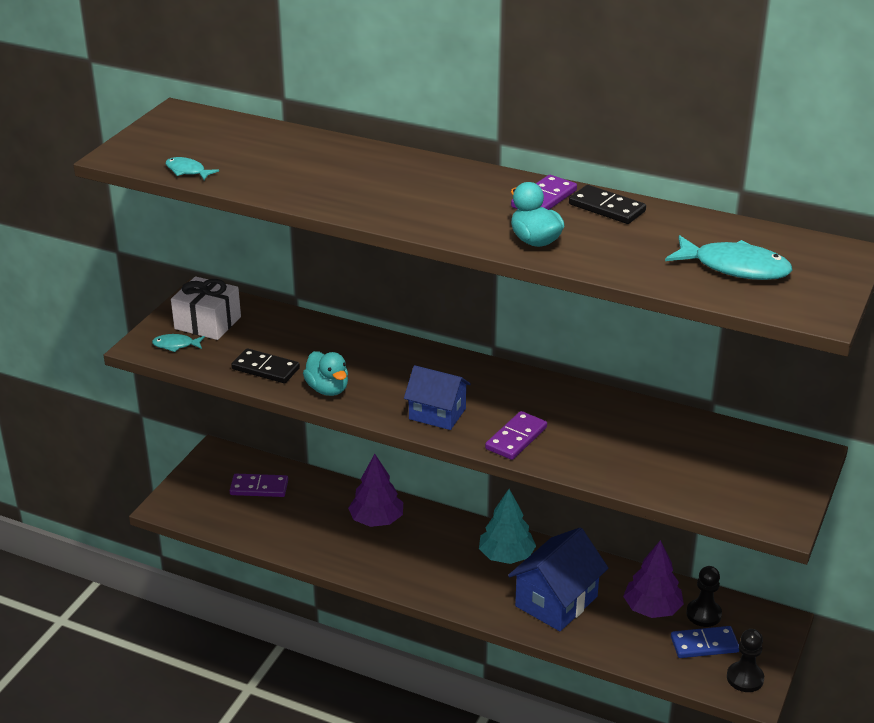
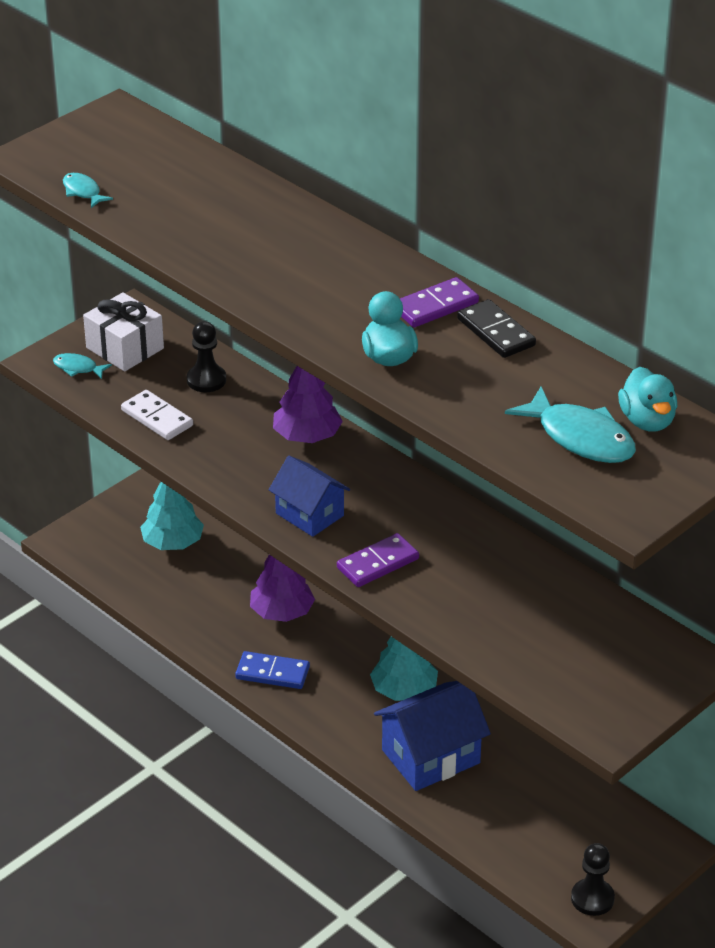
camera: 20 degrees right, 5 degrees up
(259, 487) = (173, 542): purple domino -> turquoise tree
(265, 369) = (157, 418): black domino -> white domino
(328, 389) = (209, 458): turquoise duck -> turquoise duck (647, 421)
(652, 608) = (534, 793): purple tree -> purple tree (307, 436)
(703, 614) = (589, 815): black pawn -> black pawn (206, 380)
(704, 644) = (569, 849): blue domino -> blue domino (272, 673)

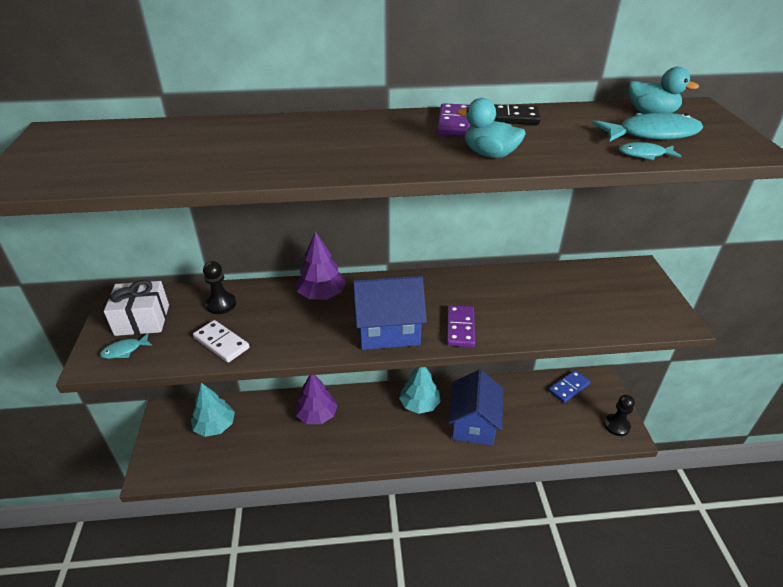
camera: 50 degrees left, 0 degrees up
(83, 192) = (101, 179): turquoise fish -> turquoise fish (644, 154)
(157, 418) = (221, 343): white domino -> white domino turned 45 degrees clockwise
(272, 673) = (354, 448): blue domino -> blue domino (568, 387)
(309, 514) = (388, 330): blue house -> blue house, size x1.51

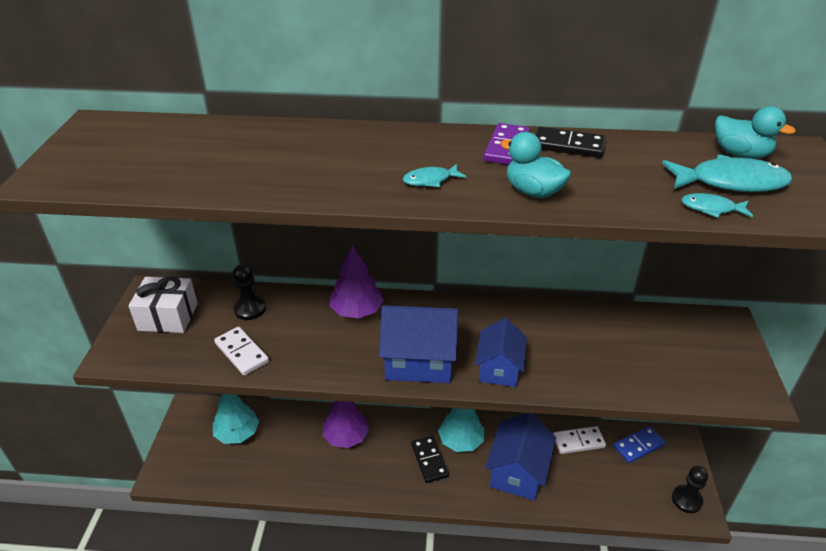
camera: 10 degrees right, 0 degrees up
(124, 350) = (144, 348): turquoise fish -> turquoise fish (430, 180)
(395, 425) = (429, 460): none -> black domino
(460, 328) = (499, 368): purple domino -> blue house
(519, 391) = (578, 442): none -> white domino

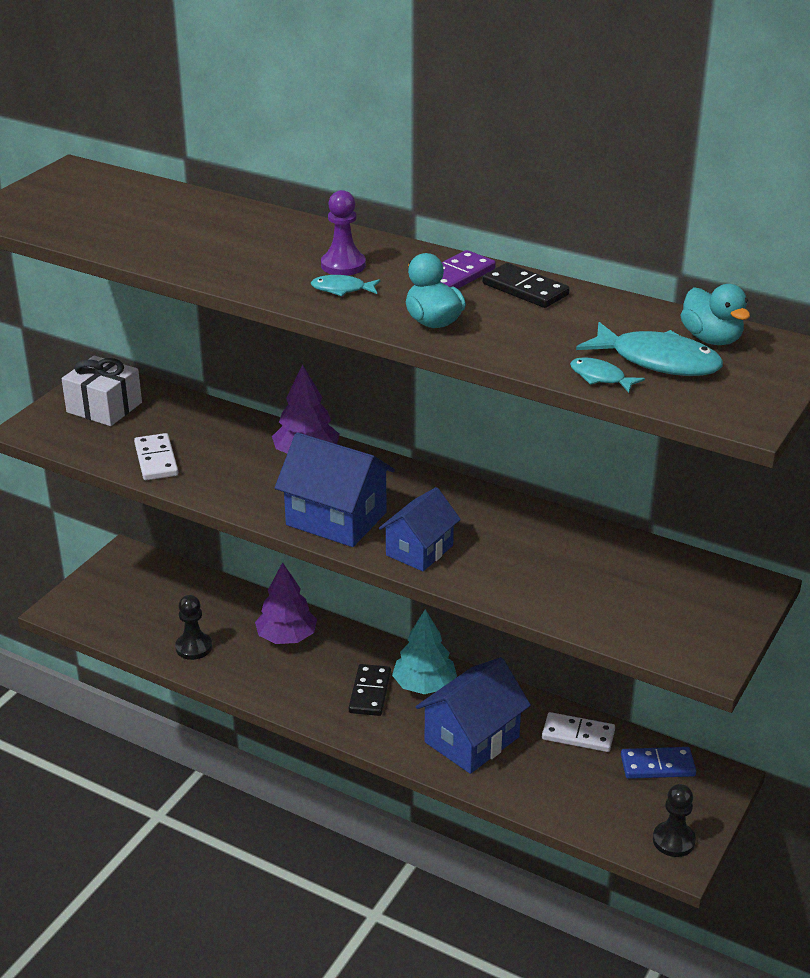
camera: 25 degrees right, 5 degrees down
(237, 433) = (164, 594): turquoise tree -> none
(250, 309) = (192, 422): black pawn -> black pawn (193, 647)
(409, 158) = (343, 265): none -> purple pawn

